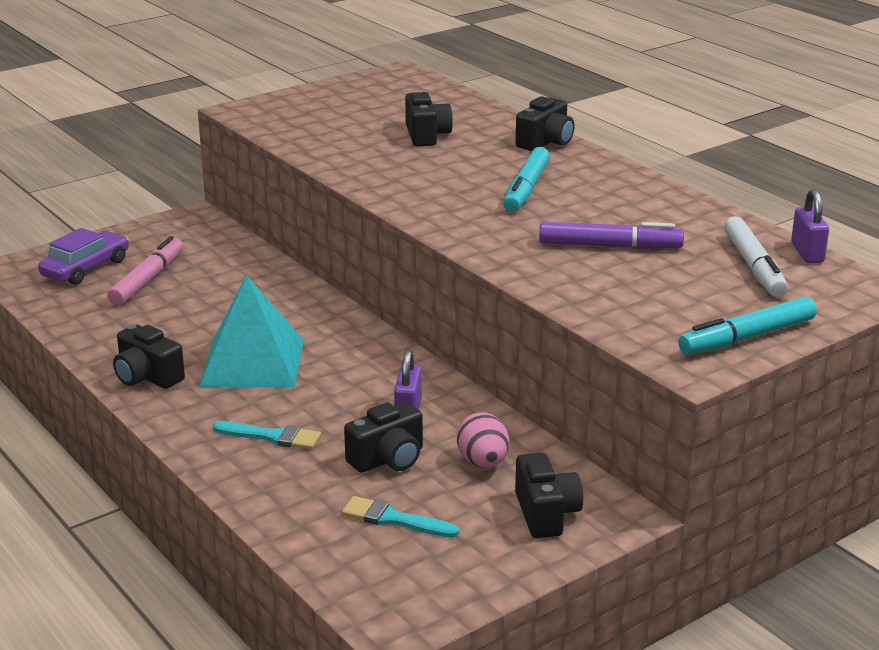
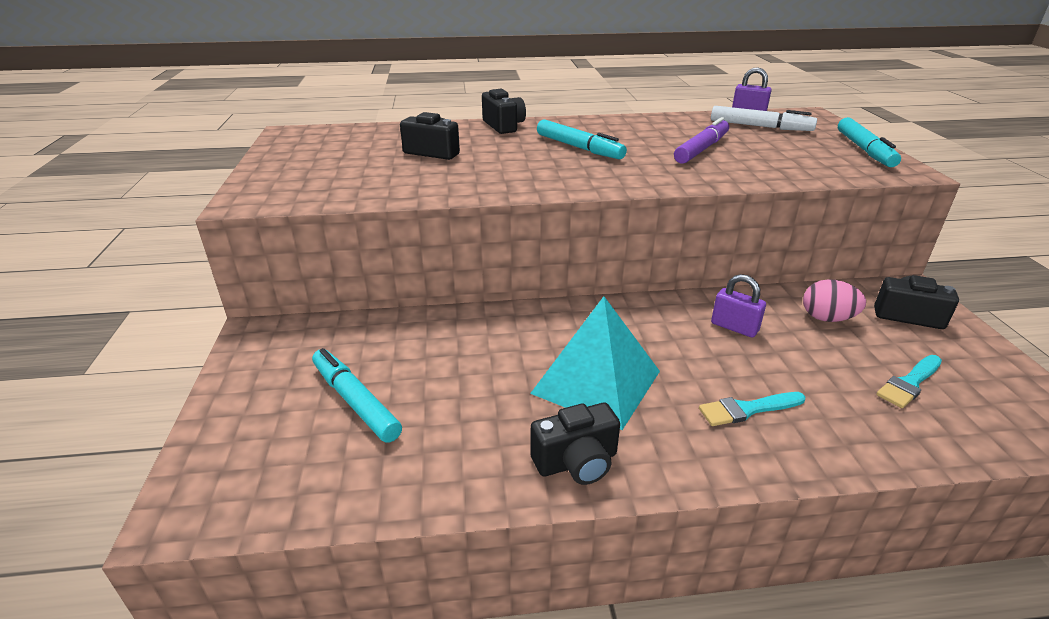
camera: 60 degrees left, 5 degrees up
(86, 268) = (270, 442): purple car -> none
(148, 279) = (355, 401): pink marker -> turquoise marker
(273, 437) = (747, 409): turquoise brush -> turquoise brush turned 150 degrees counterclockwise
(388, 459) = (809, 358): black camera -> none

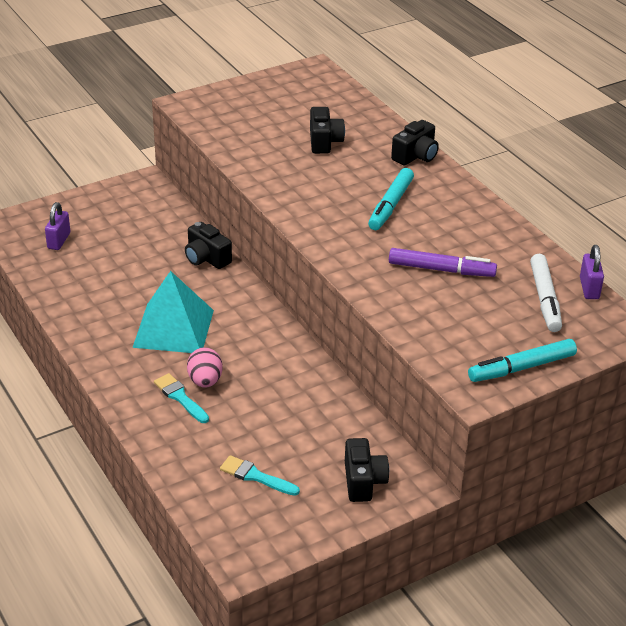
camera: 65 degrees right, 5 degrees up
(355, 401) = (104, 242): turquoise marker -> none
(576, 462) = (96, 335): black camera -> black camera (206, 258)
(734, 327) = (280, 383): purple padlock -> purple padlock (59, 241)
(827, 318) = (326, 433): pink egg -> pink egg (205, 381)

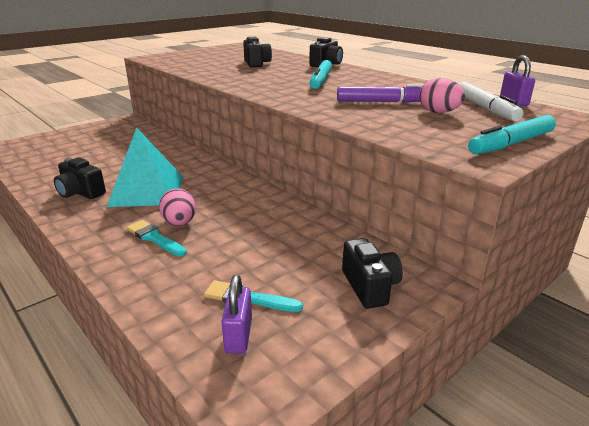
camera: 10 degrees left, 10 degrees down
(59, 241) = (49, 151): purple padlock -> purple padlock (239, 335)
(206, 258) = (174, 150): black camera -> black camera (81, 192)
(488, 301) = (438, 112): none -> pink egg

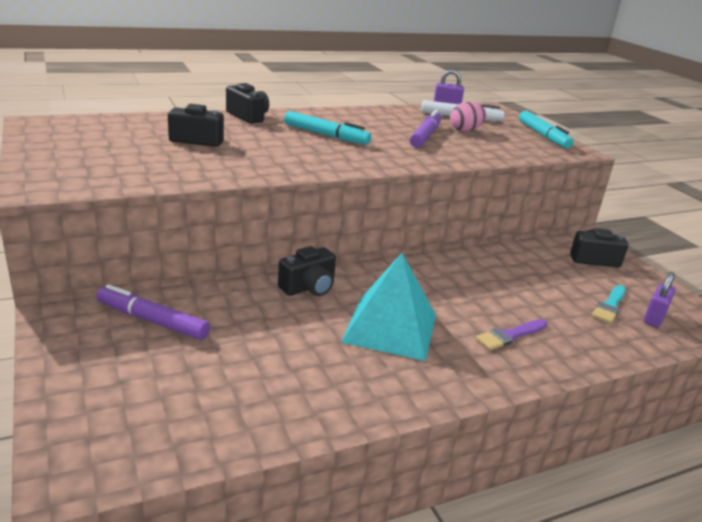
camera: 75 degrees left, 0 degrees up
(81, 192) = (371, 379): black camera -> black camera (309, 287)
(129, 135) = (152, 321): none -> purple marker
(154, 238) = (509, 336): turquoise brush -> purple brush
(179, 223) = (481, 317): pink egg -> none
(239, 335) = (654, 318): purple padlock -> purple padlock turned 75 degrees counterclockwise

